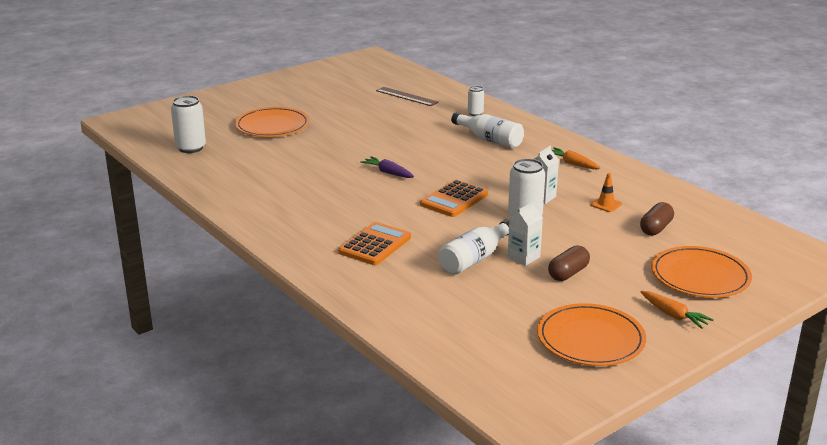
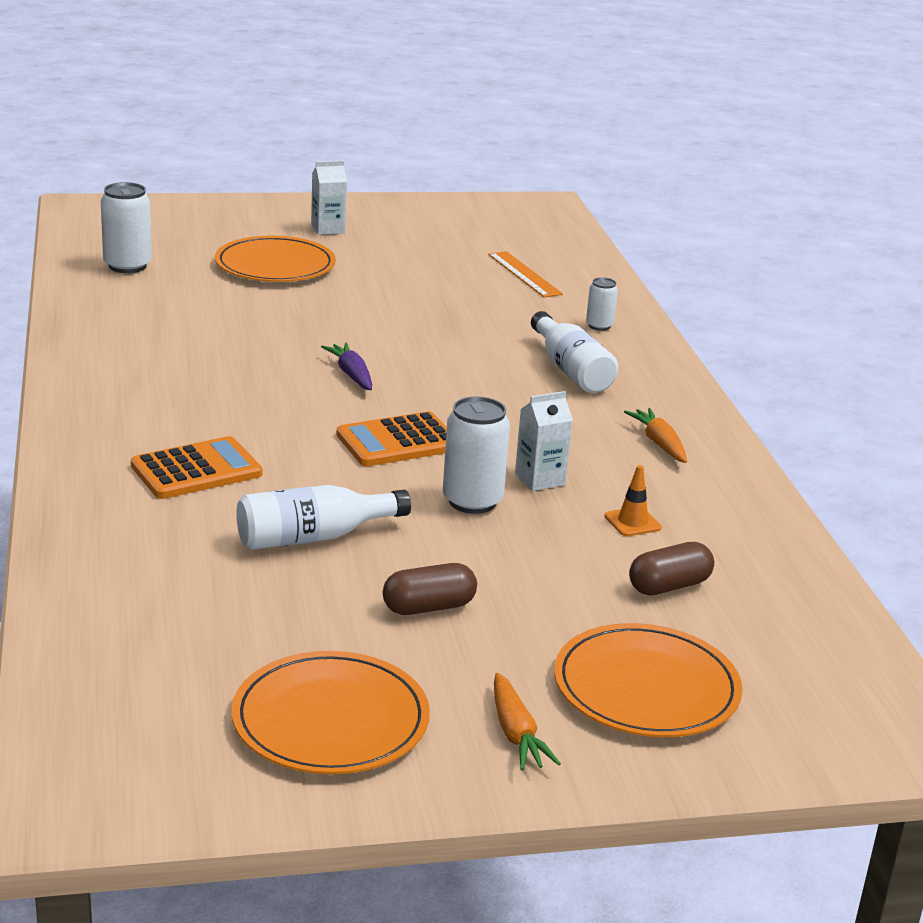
camera: 25 degrees right, 0 degrees up
(406, 96) = (524, 274): brown ruler -> orange ruler
(523, 257) = (391, 560): white carton -> white carton (328, 229)

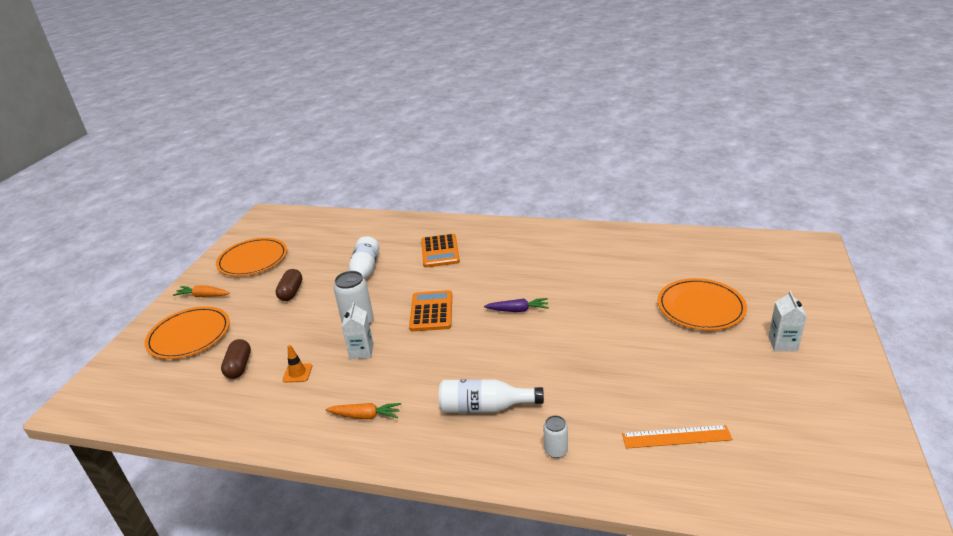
camera: 120 degrees right, 5 degrees up
(127, 266) = (700, 252): white can -> none

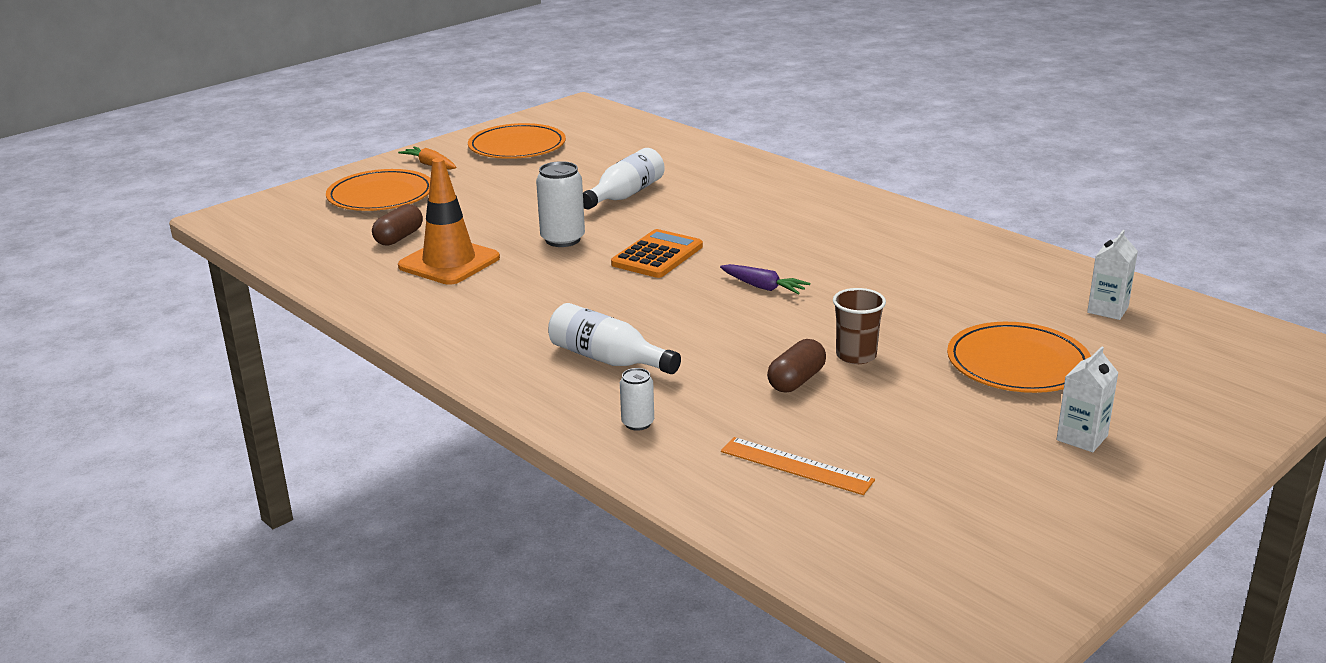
camera: 30 degrees right, 5 degrees down
(291, 292) = (523, 189): brown capsule -> brown capsule (796, 381)
(297, 373) = (449, 262): orange traffic cone -> orange traffic cone, size x2.30
(361, 351) = (535, 266): white carton -> white carton (1107, 310)
(365, 416) = (474, 321): orange carrot -> none
(440, 251) = (742, 200): orange calculator -> none
(619, 338) = (856, 356): none -> brown cup

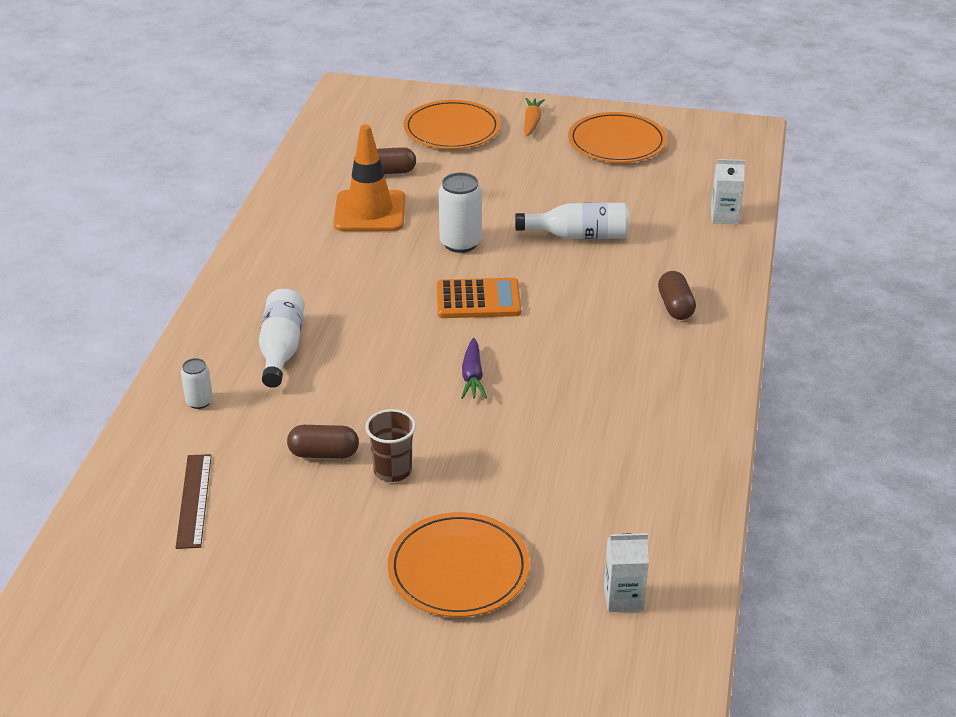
camera: 55 degrees right, 10 degrees up
(770, 191) = (675, 306): none -> brown capsule
(796, 466) = (194, 500): orange ruler -> brown ruler
(1082, 438) = (352, 646): white carton -> white carton (724, 216)

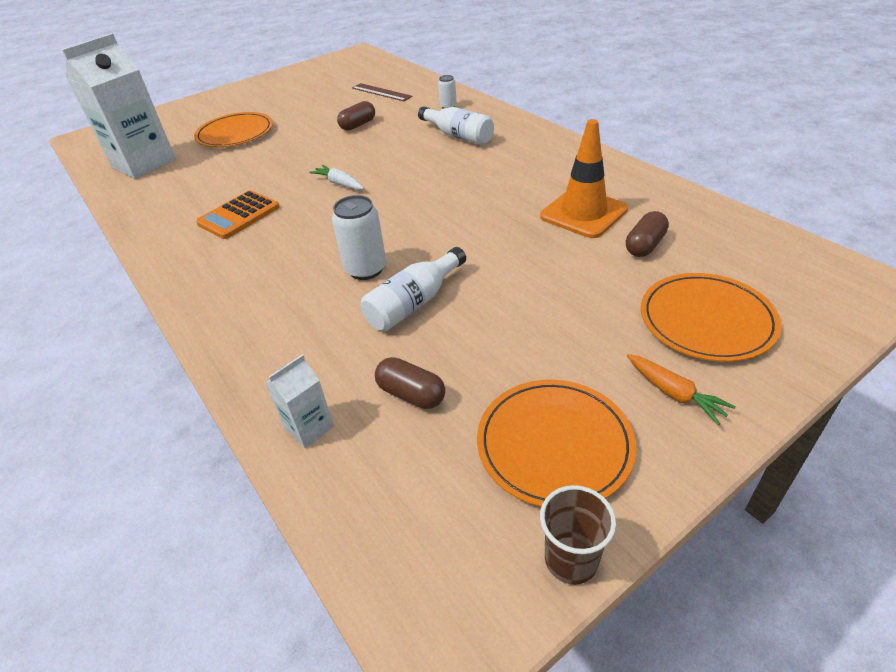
camera: 135 degrees right, 5 degrees up
(392, 470) = (316, 137): brown cup -> brown cup (571, 560)
(460, 243) = (484, 237): white can -> white can (366, 269)
(472, 376) = (339, 183): purple carrot -> white carrot
(478, 300) = (405, 215): orange calculator -> orange calculator (239, 215)
(623, 598) = (144, 163): white carton -> white carton, size x2.26
(675, 306) = (259, 301): brown capsule -> brown capsule (411, 394)

